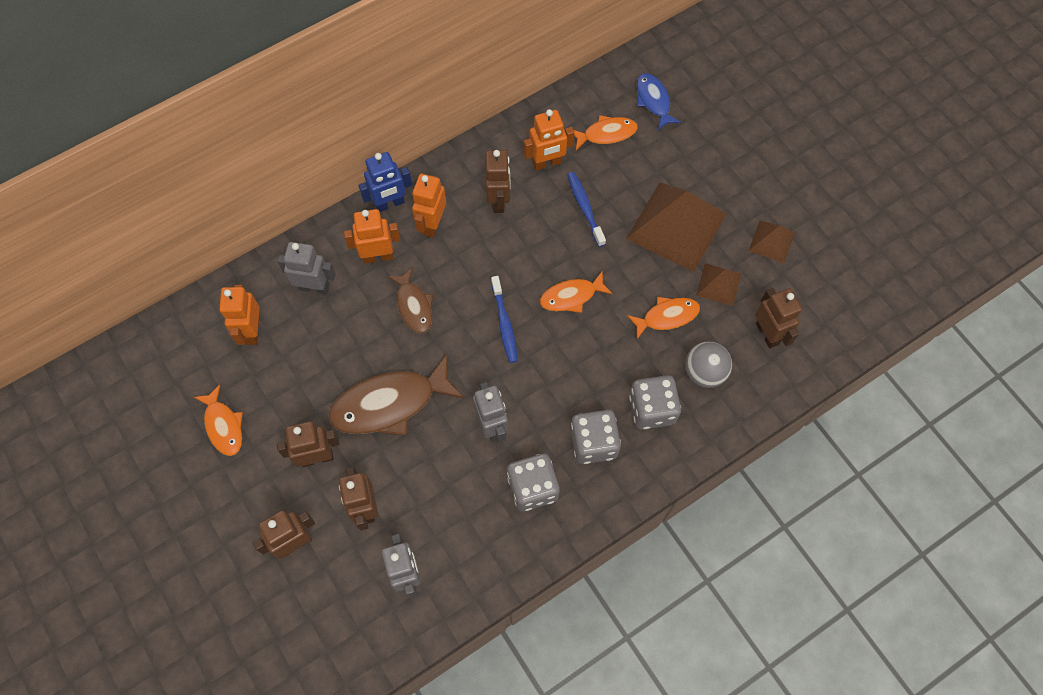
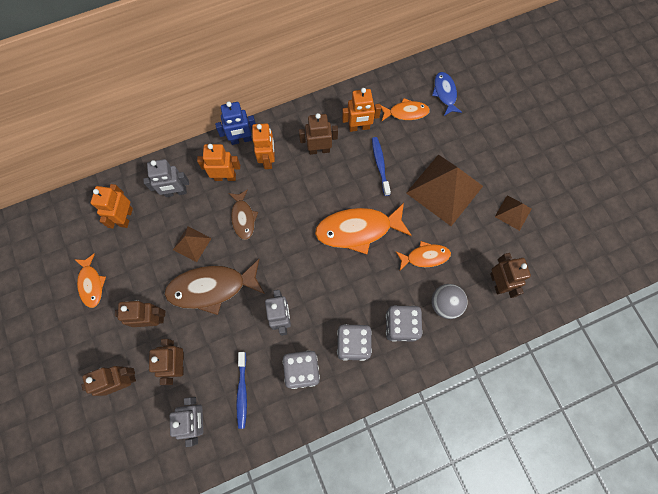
camera: 10 degrees right, 5 degrees up
(314, 287) = (176, 192): grey robot -> grey robot turned 150 degrees clockwise
(432, 224) = (268, 159): orange robot -> orange robot turned 150 degrees clockwise
(499, 200) = (319, 150): brown robot -> brown robot turned 105 degrees counterclockwise
(504, 324) = (305, 242): blue toothbrush -> blue toothbrush (242, 392)
(571, 296) = (358, 230): orange fish -> orange fish, size x1.76
(719, 284) = (468, 238): brown pyramid -> brown pyramid (192, 244)

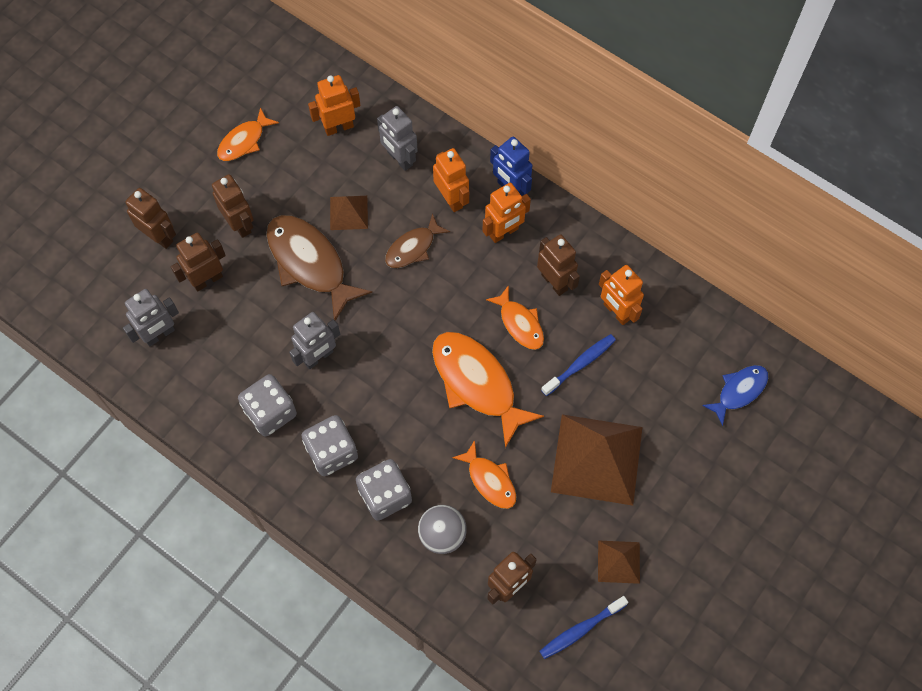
camera: 60 degrees right, 5 degrees down
(242, 392) = (212, 362): blue toothbrush -> blue toothbrush (580, 629)
(406, 112) = (676, 357): orange fish -> orange fish (520, 323)

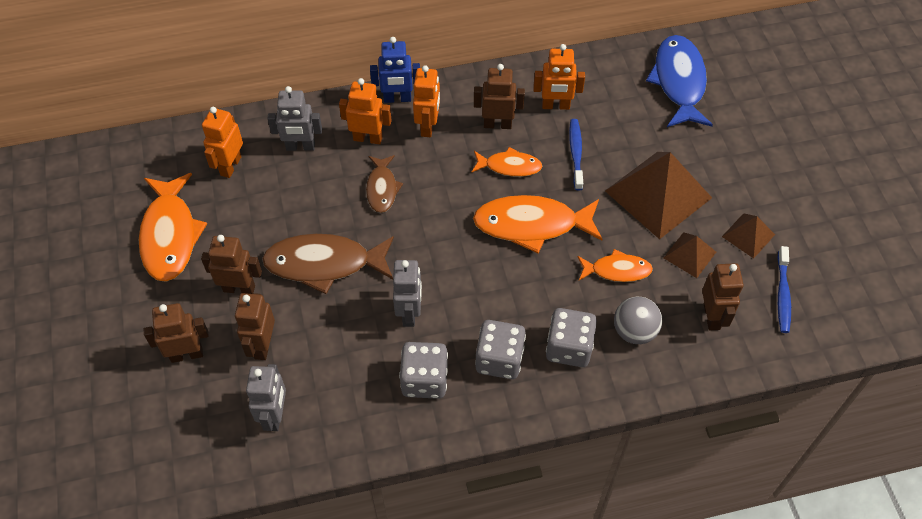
camera: 50 degrees left, 10 degrees down
(244, 141) = (170, 235): orange fish -> orange fish, size x1.76
(348, 212) = (309, 209): brown pyramid -> brown pyramid (690, 255)
(739, 391) = (679, 81): blue fish -> blue fish, size x1.76

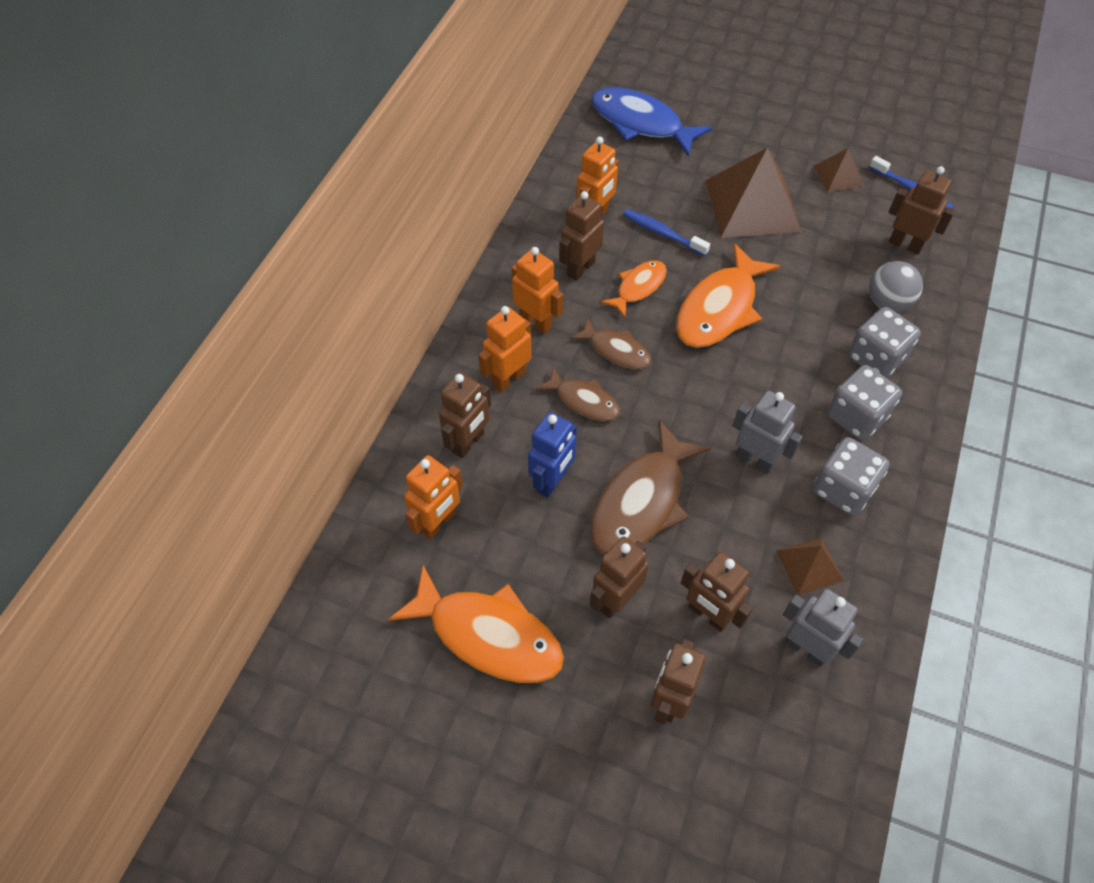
camera: 55 degrees left, 0 degrees up
(230, 166) = (438, 523): orange robot -> orange robot turned 105 degrees counterclockwise
(300, 147) = (468, 443): grey robot -> brown robot
(397, 99) = (478, 327): blue robot -> blue robot (552, 481)
(440, 183) = (616, 350): none -> brown fish
(617, 270) = (814, 278): orange fish -> none
(690, 255) = (832, 222): brown pyramid -> brown pyramid (809, 565)

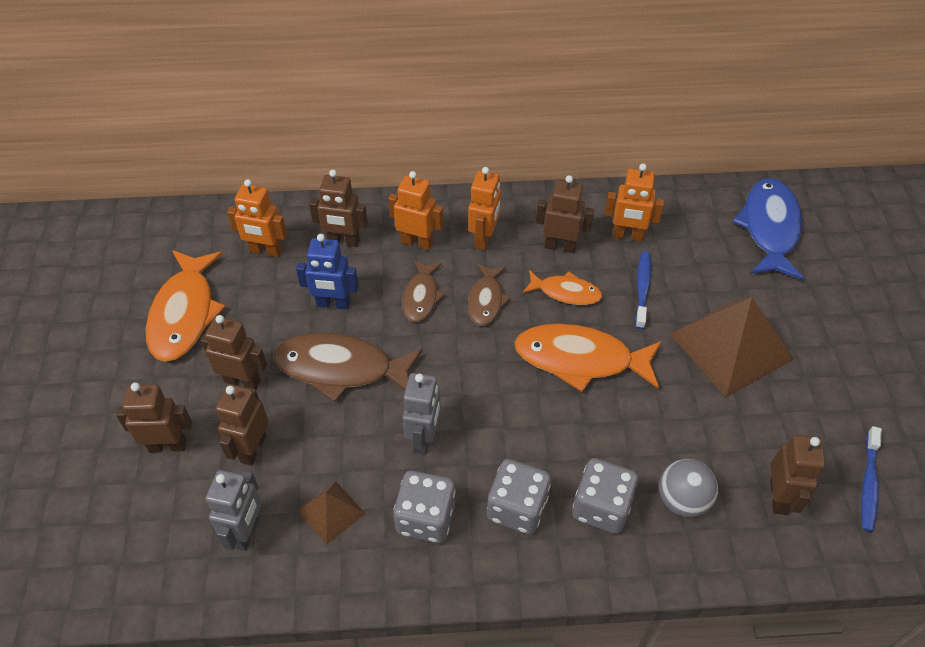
camera: 65 degrees right, 5 degrees down
(838, 175) = (833, 408): brown pyramid -> none

